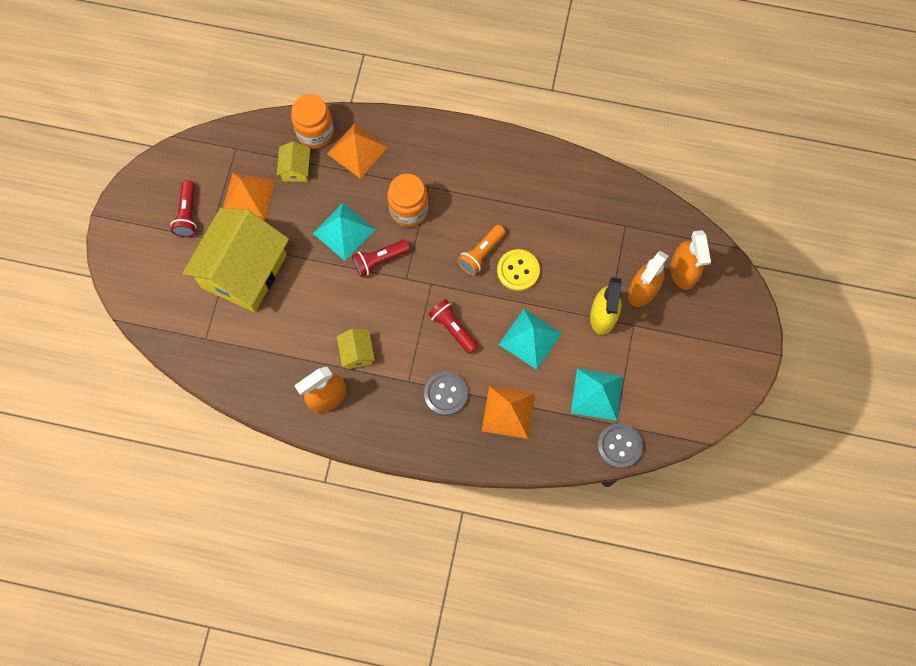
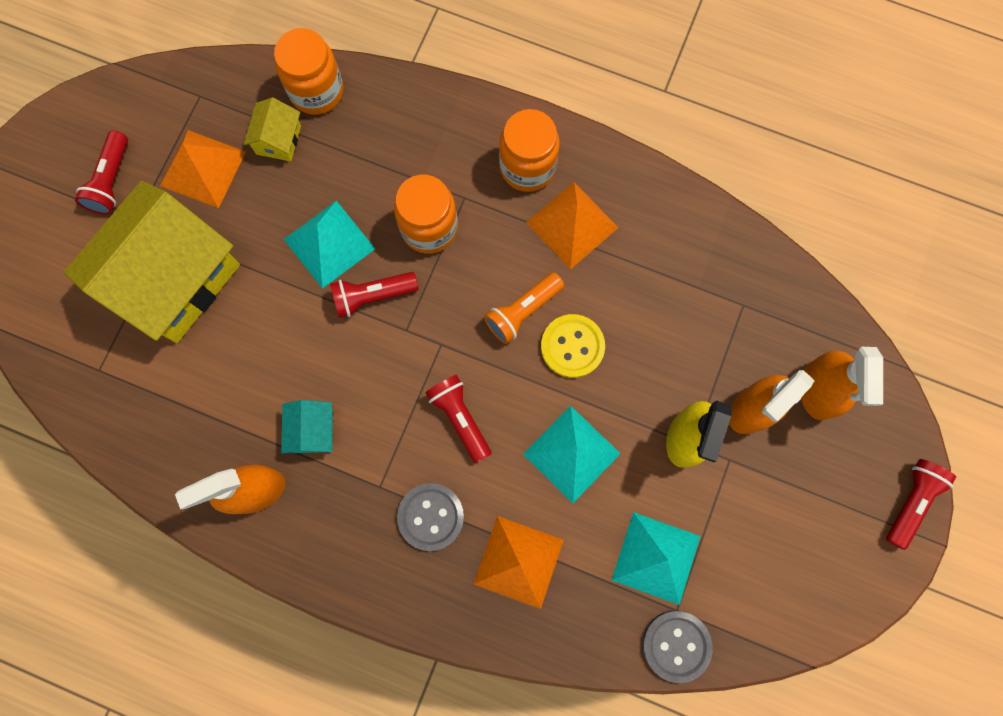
camera: 10 degrees right, 5 degrees up
(357, 150) = (372, 127): orange pyramid -> orange pyramid (572, 225)
(357, 353) = (313, 430): yellow house -> turquoise house
(467, 160) = (527, 167): none -> orange jar
(754, 331) = (911, 502): none -> red flashlight

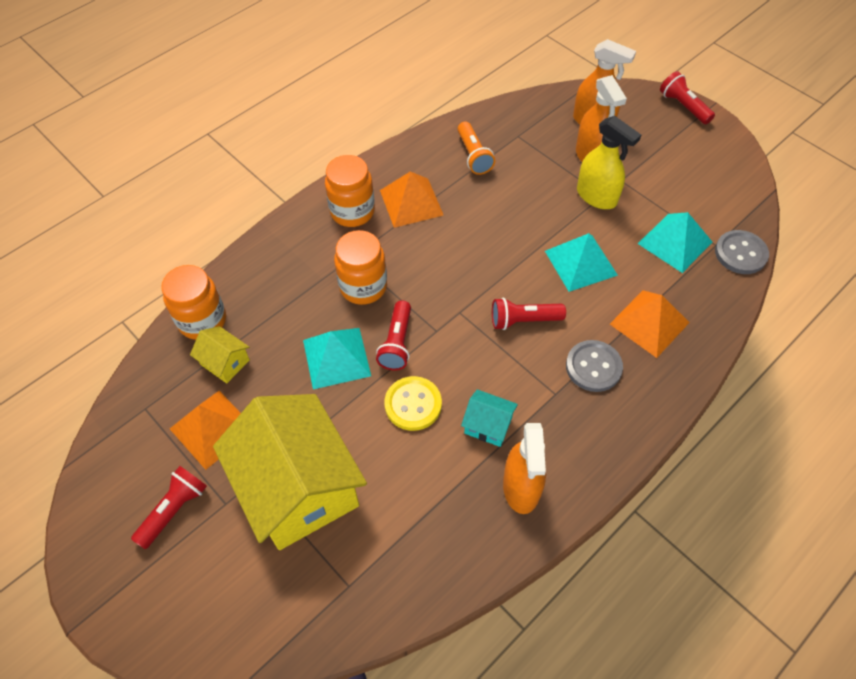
camera: 65 degrees left, 20 degrees down
(111, 181) = (174, 510): red flashlight -> red flashlight turned 90 degrees counterclockwise
(522, 311) = (460, 253): orange flashlight -> orange flashlight (473, 156)
(572, 346) = (501, 234): yellow button -> yellow button (413, 404)

